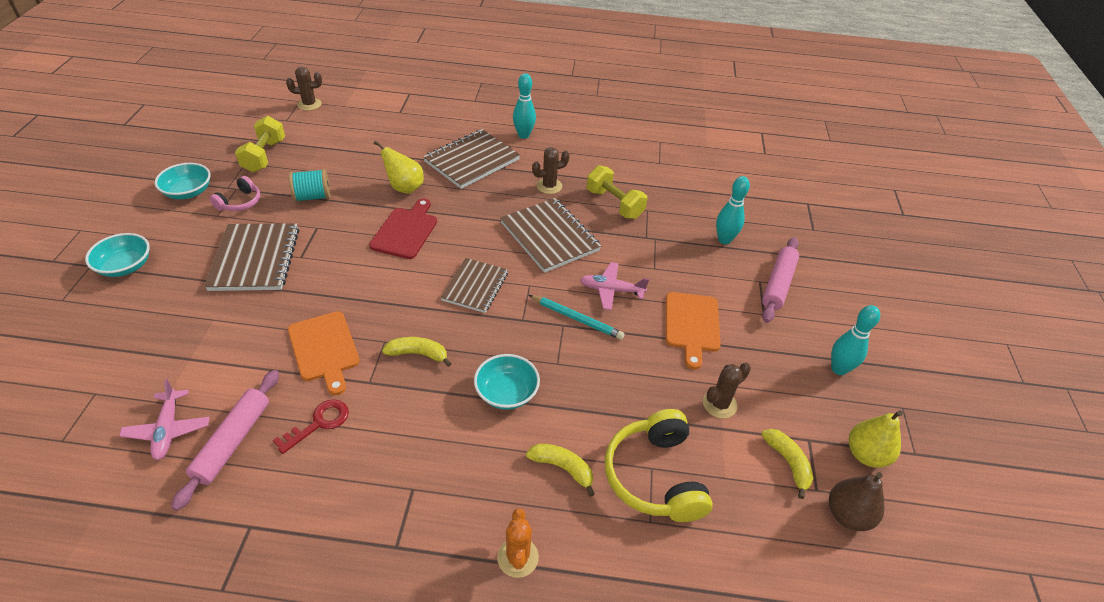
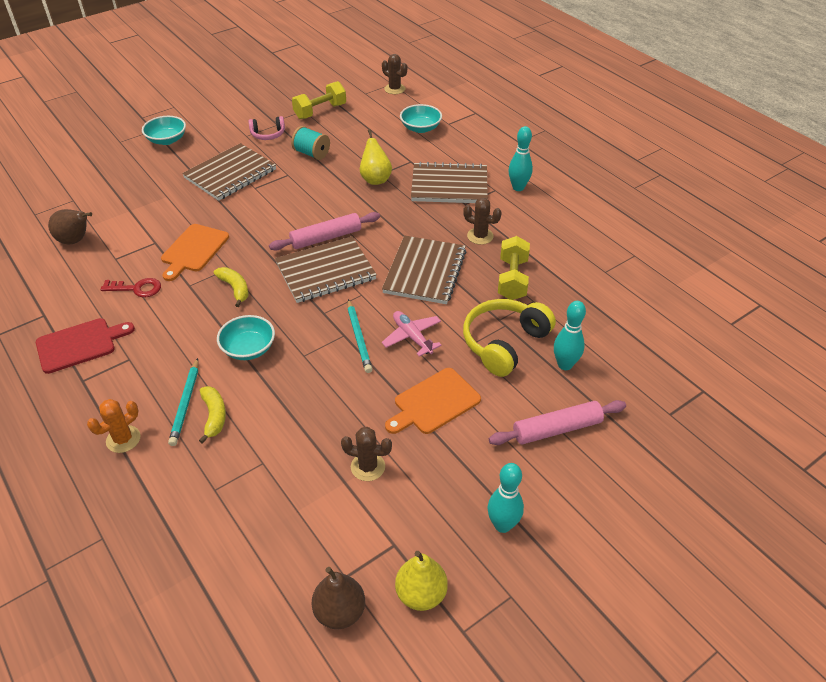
camera: 50 degrees right, 0 degrees up
(168, 430) = (76, 240): pink plane -> brown pear
(188, 192) = (250, 113): turquoise bowl -> turquoise bowl (420, 128)
(233, 441) = (91, 268): pink rolling pin -> pink rolling pin (326, 238)
(406, 231) = (335, 208): red cutting board -> red cutting board (80, 344)
(475, 286) = (325, 271): brown notebook -> brown notebook, size x1.51
(524, 479) = (186, 404): none -> turquoise pencil
(654, 476) = (256, 469): yellow headphones -> yellow headphones (504, 343)
(788, 463) = (353, 543): yellow banana -> none

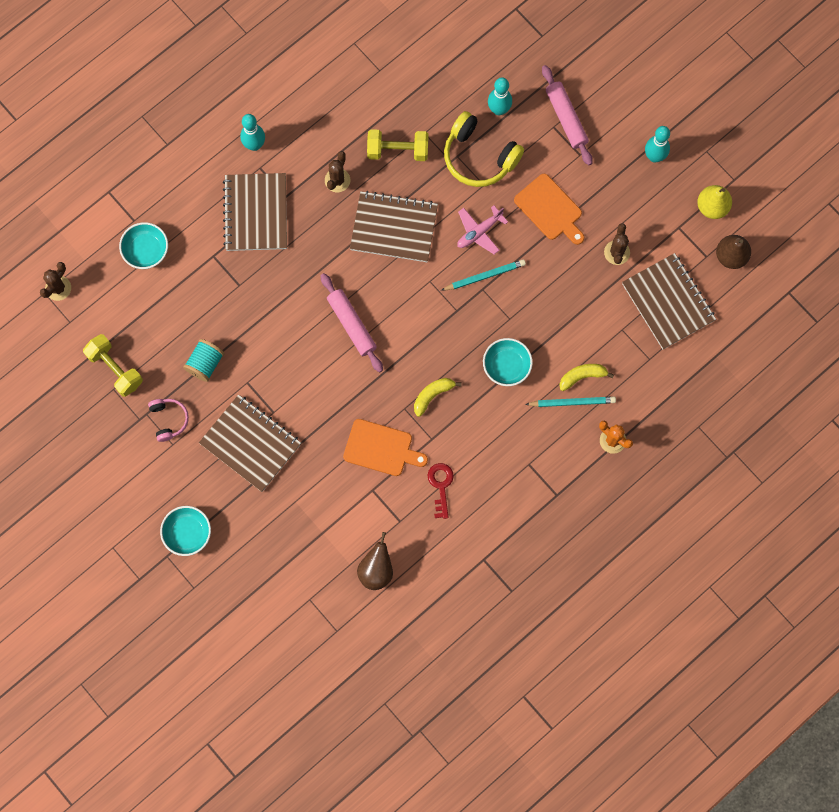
camera: 95 degrees left, 30 degrees up
(80, 344) = (517, 512): red cutting board -> none
(325, 271) = (401, 317): brown notebook -> brown notebook (668, 302)
(375, 179) = (249, 289): yellow pear -> none

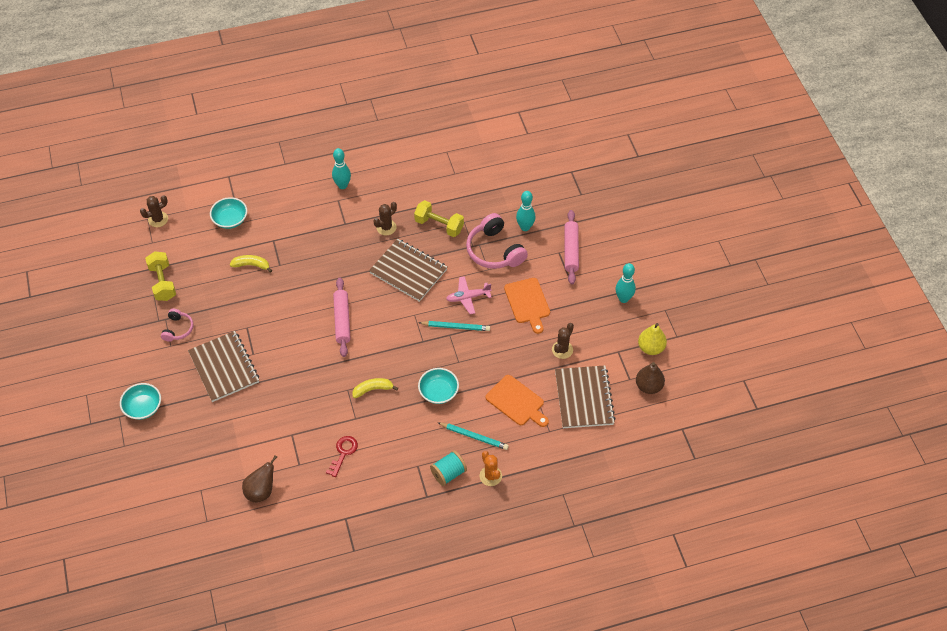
camera: 25 degrees right, 20 degrees down
(205, 363) = (225, 304): turquoise spool -> turquoise spool (448, 473)
(256, 213) = (318, 226): brown notebook -> none
(381, 448) = (314, 409): orange cutting board -> orange cutting board (516, 402)
(479, 157) = (494, 251): yellow headphones -> pink headphones
(582, 376) = (491, 422): yellow banana -> yellow banana (251, 265)

